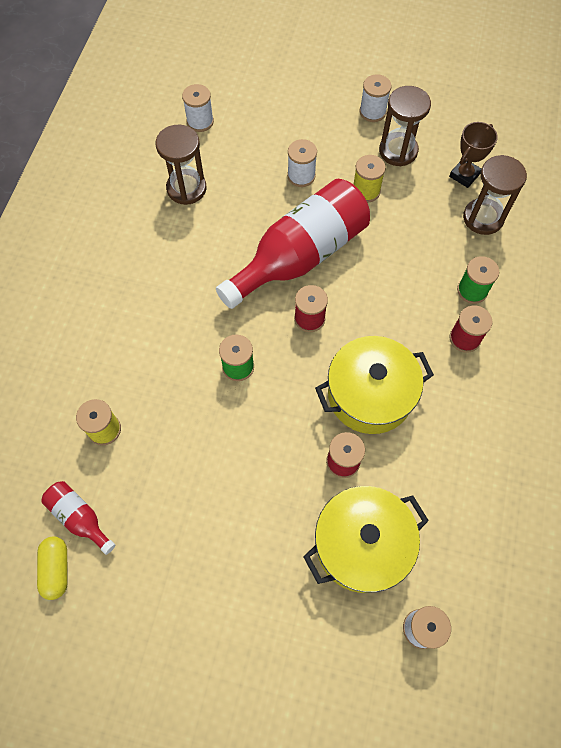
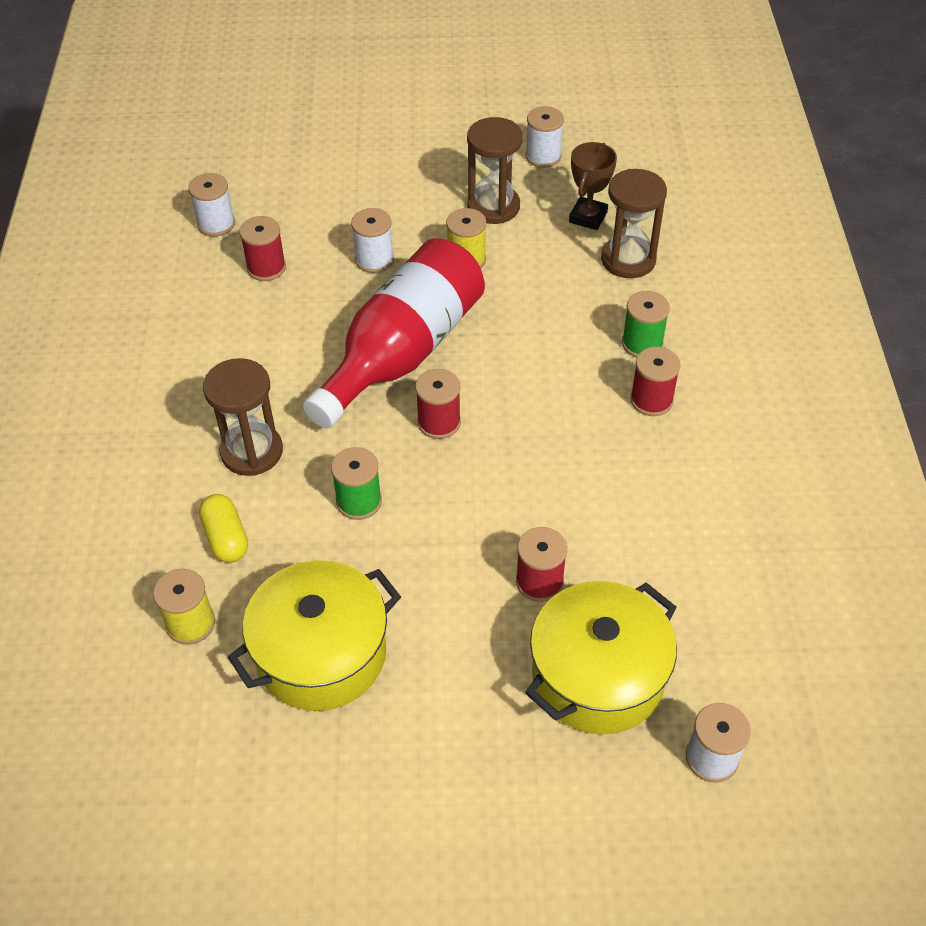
camera: 15 degrees left, 15 degrees down
(56, 569) = (171, 821): yellow capsule -> yellow capsule (226, 538)
(80, 518) = (187, 745): red bottle -> none
(186, 188) = (221, 305): brown hourglass -> brown hourglass (252, 452)
(225, 165) = (266, 268): none -> red spool
(370, 395) = (549, 493): yellow pot -> yellow pot (321, 654)
(372, 112) = (446, 170): white spool -> white spool (543, 156)

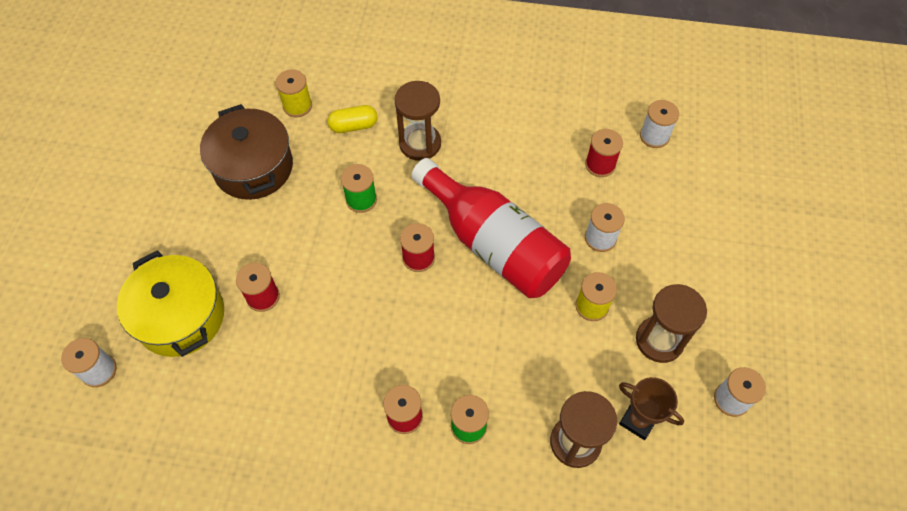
camera: 100 degrees right, 10 degrees up
(321, 654) = (253, 167): yellow pot -> brown pot

